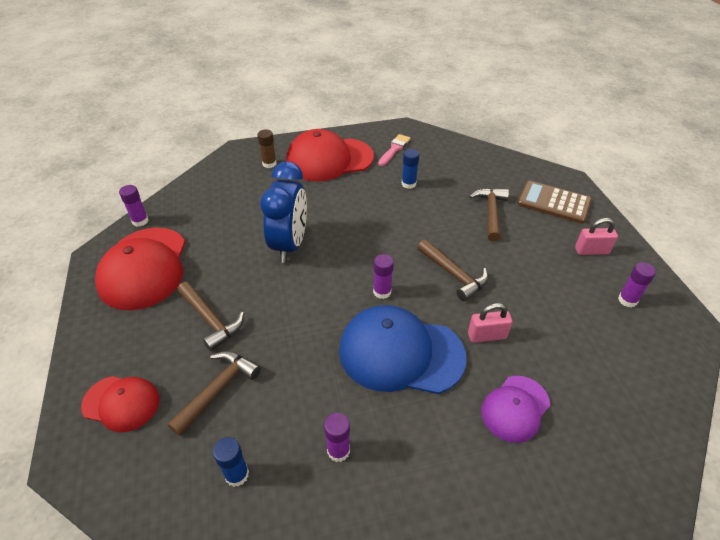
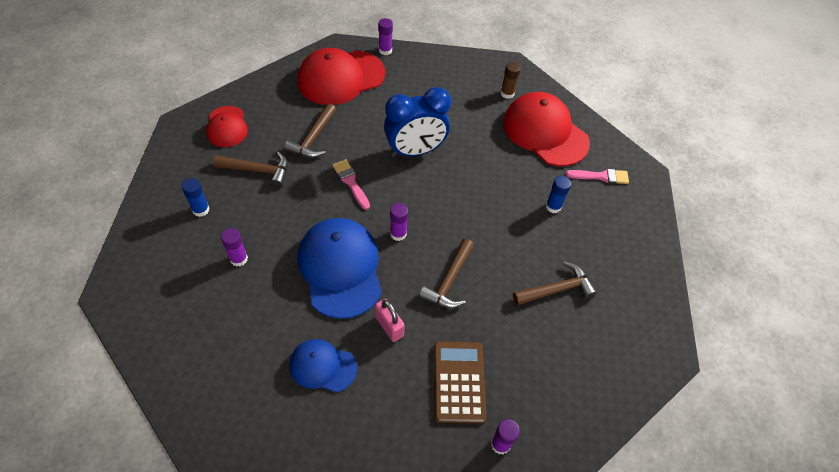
camera: 60 degrees right, 10 degrees up
(295, 307) = (351, 182): none -> pink brush
(515, 408) = (322, 366): purple cap -> blue cap
(553, 202) = (614, 346): brown calculator -> brown calculator (459, 382)
(591, 251) = (556, 398): pink padlock -> none

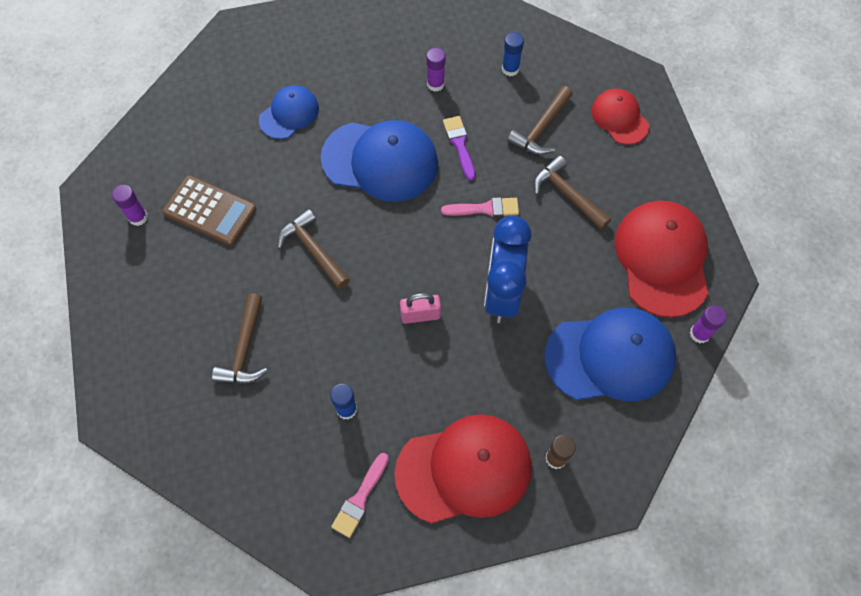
camera: 120 degrees right, 10 degrees up
(227, 127) = (619, 118): red cap -> red cap turned 45 degrees clockwise
(298, 218) = (459, 145): none -> purple brush
(389, 326) = (296, 178): pink padlock -> pink padlock (420, 315)
(398, 234) = (394, 227): purple glue stick -> none
(426, 86) = (610, 356): none -> blue cap

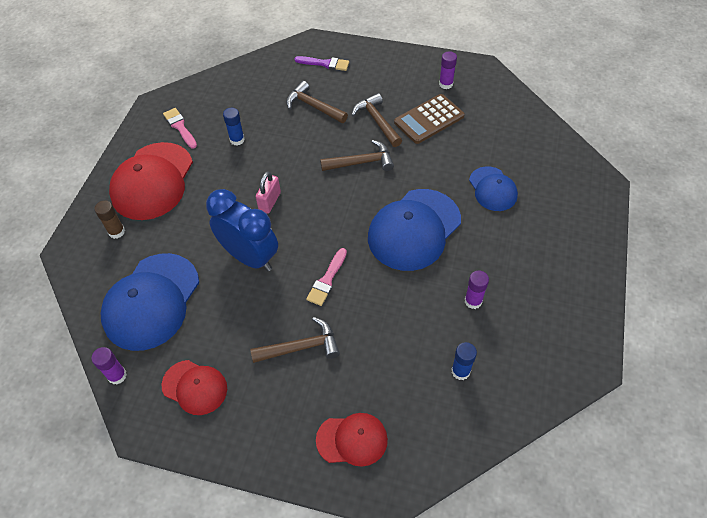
camera: 120 degrees right, 10 degrees down
(459, 145) = (398, 290): purple brush -> purple brush (325, 64)
(541, 129) = (379, 362): brown hammer -> brown hammer (377, 121)
(662, 259) = (195, 387): red cap -> red cap, size x0.56

